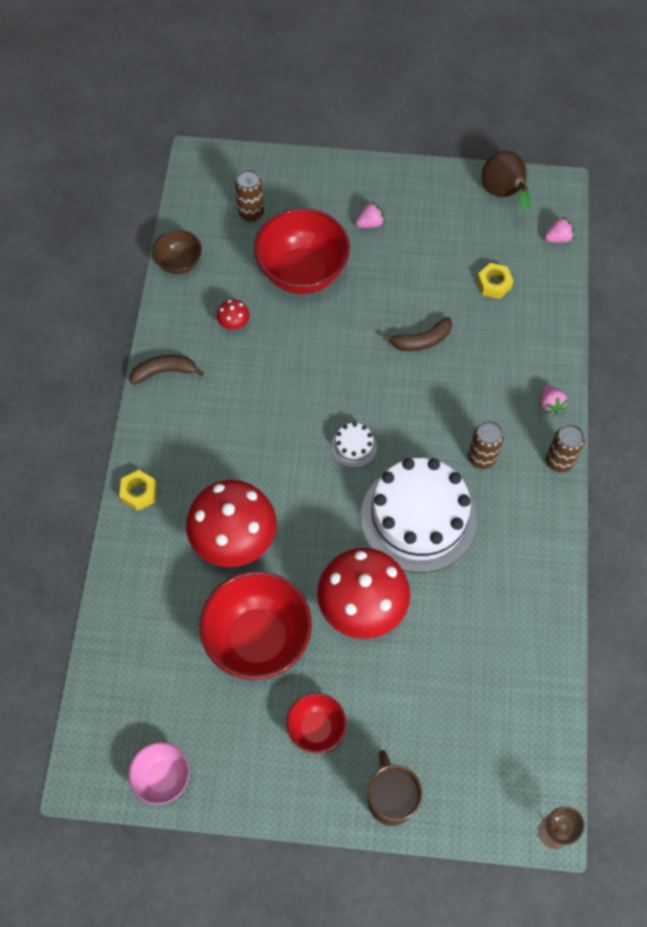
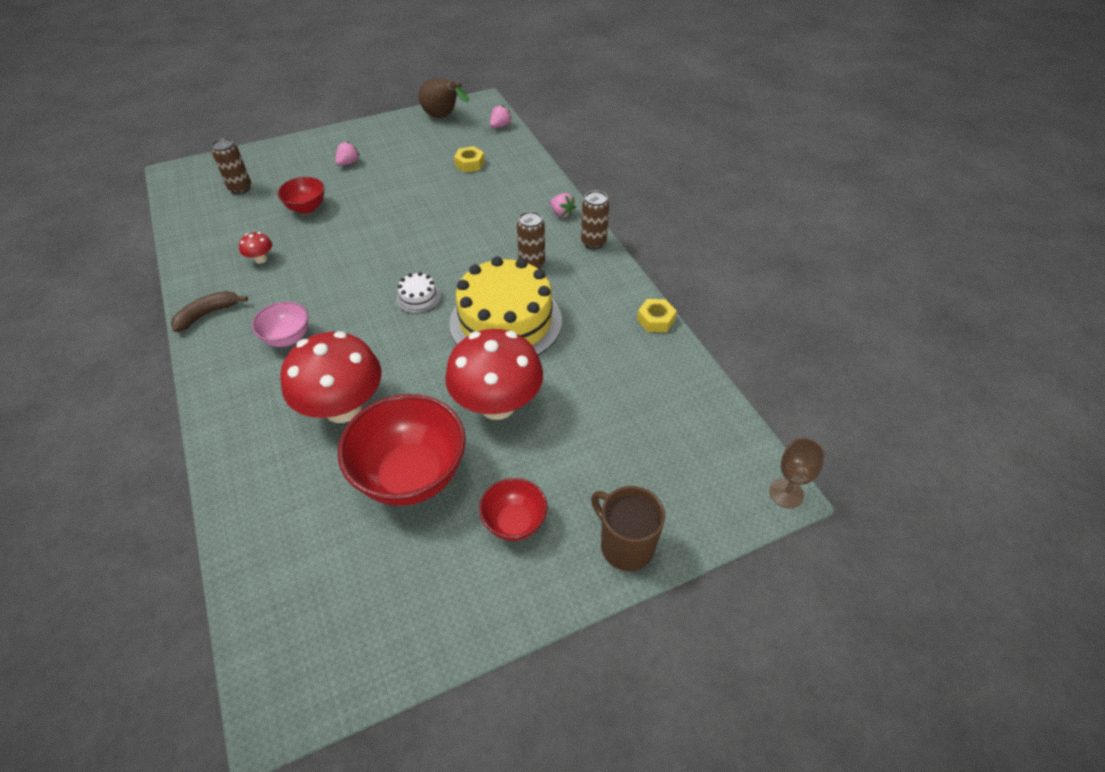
camera: 30 degrees left, 15 degrees down
(139, 493) = (223, 413): yellow nut -> yellow nut (655, 320)
(162, 777) = (374, 657): pink bowl -> pink bowl (287, 338)
(179, 263) = (187, 239): brown bowl -> none
(302, 273) = (306, 208): red bowl -> red bowl, size x0.53
(418, 518) = (505, 321): white cake -> yellow cake
(421, 341) = (434, 213): brown banana -> none

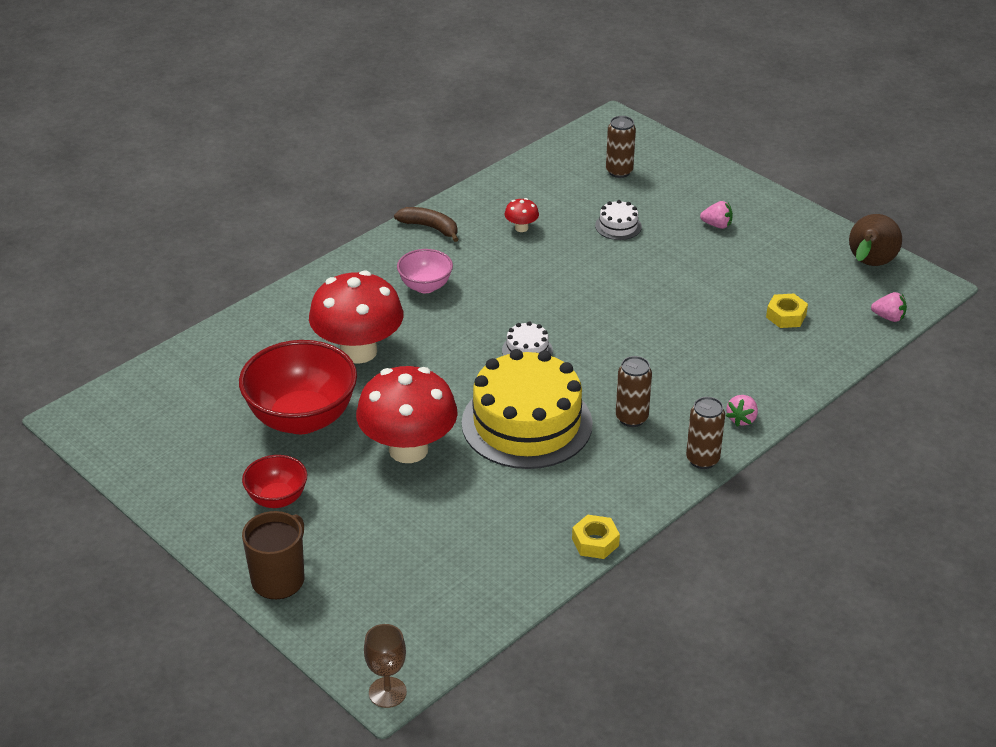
camera: 70 degrees right, 10 degrees down
(306, 208) = (618, 226): red bowl -> white cake

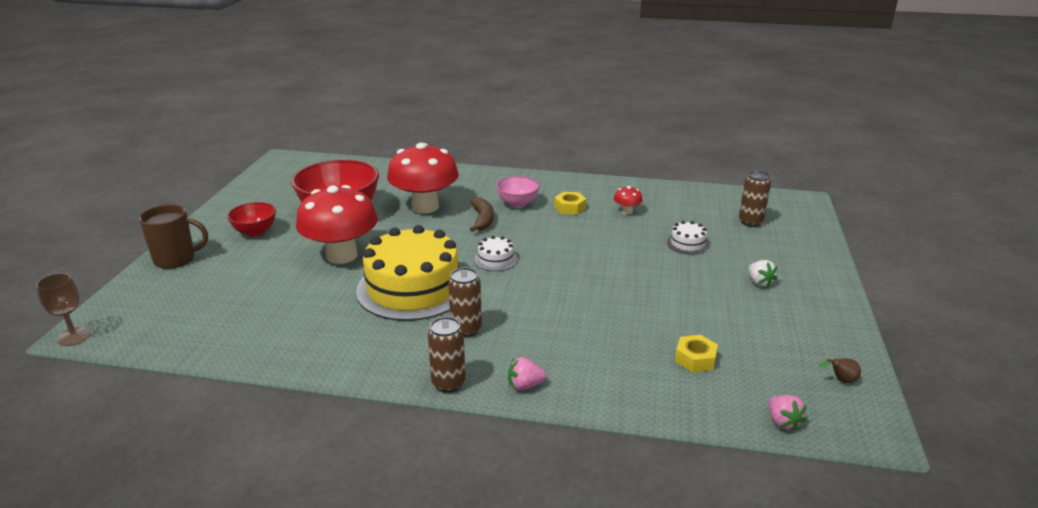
camera: 55 degrees right, 10 degrees down
(430, 227) = (579, 185): brown banana -> brown banana (482, 219)
(595, 542) = (297, 366): yellow nut -> yellow nut (570, 207)
(717, 225) = (759, 282): pink strawberry -> white strawberry
(869, 265) = (840, 380): brown pear -> brown pear, size x0.42

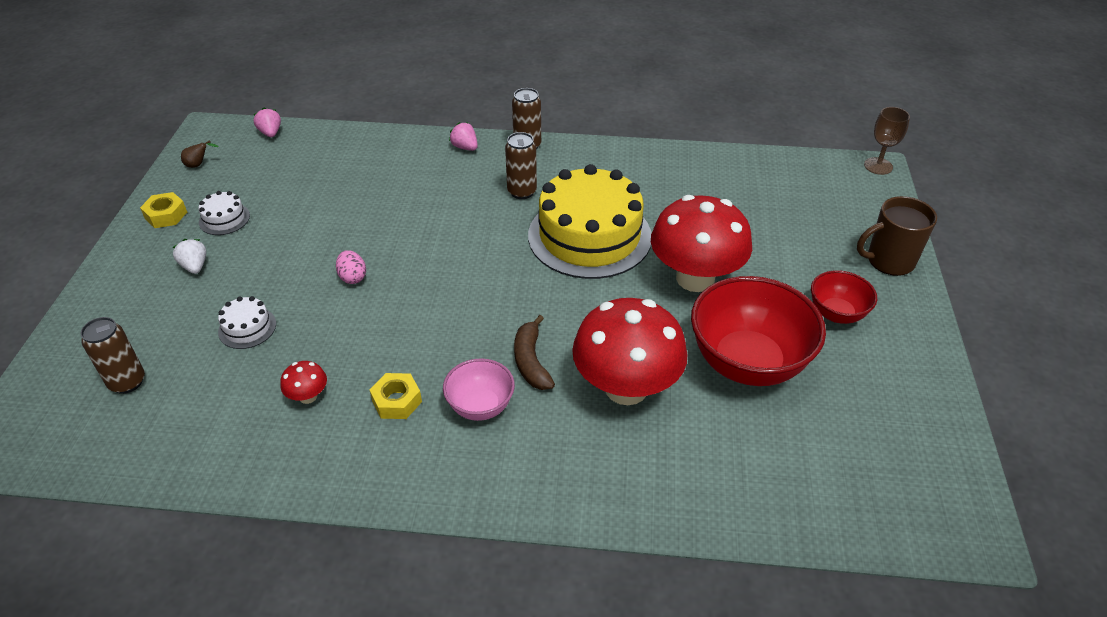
camera: 175 degrees right, 15 degrees up
(495, 259) = (503, 283): white cake -> white cake (224, 219)
(525, 385) = (465, 147): pink strawberry -> pink strawberry turned 120 degrees counterclockwise
(619, 269) = (353, 277): none -> pink egg
(695, 359) = (313, 176): yellow nut -> yellow nut (166, 215)

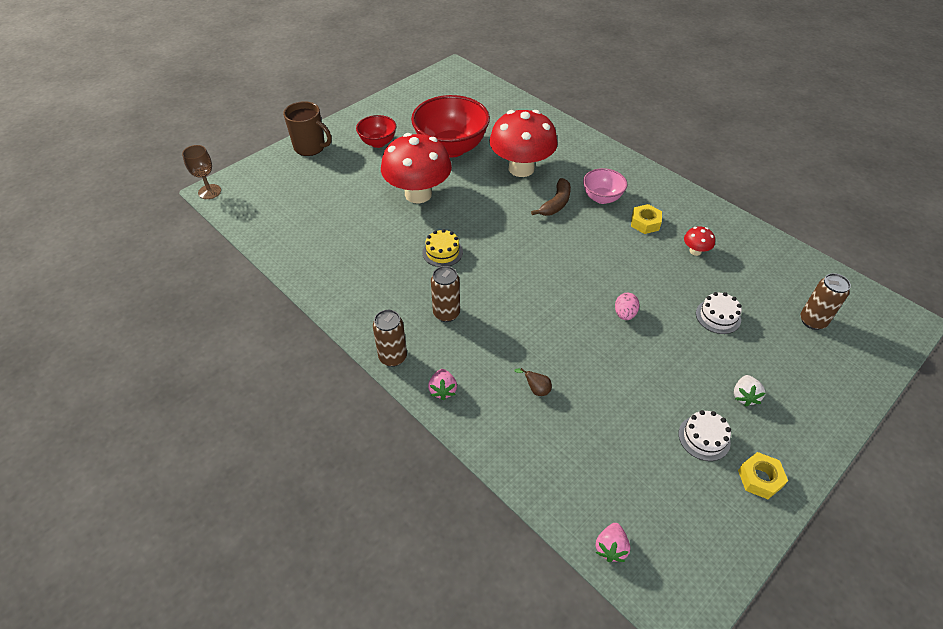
camera: 140 degrees left, 5 degrees up
(198, 165) = (709, 542): brown pear -> brown pear (536, 389)
(589, 236) = (442, 252): yellow cake -> yellow cake, size x0.41

